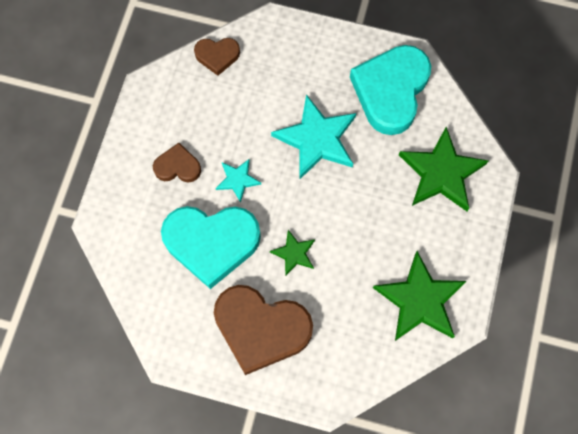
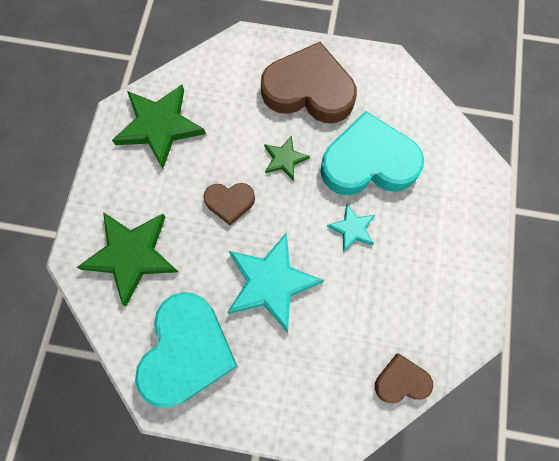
camera: 175 degrees right, 0 degrees up
(178, 166) = (419, 238): brown heart -> brown heart (230, 202)

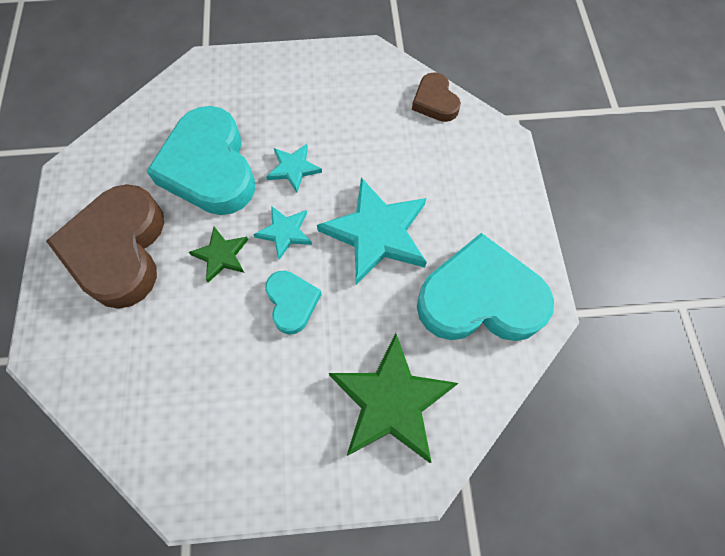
camera: 105 degrees left, 5 degrees down
(159, 126) = (198, 428): green star -> none
(230, 202) = (292, 302): brown heart -> turquoise heart
(292, 209) = (285, 232): none -> turquoise star

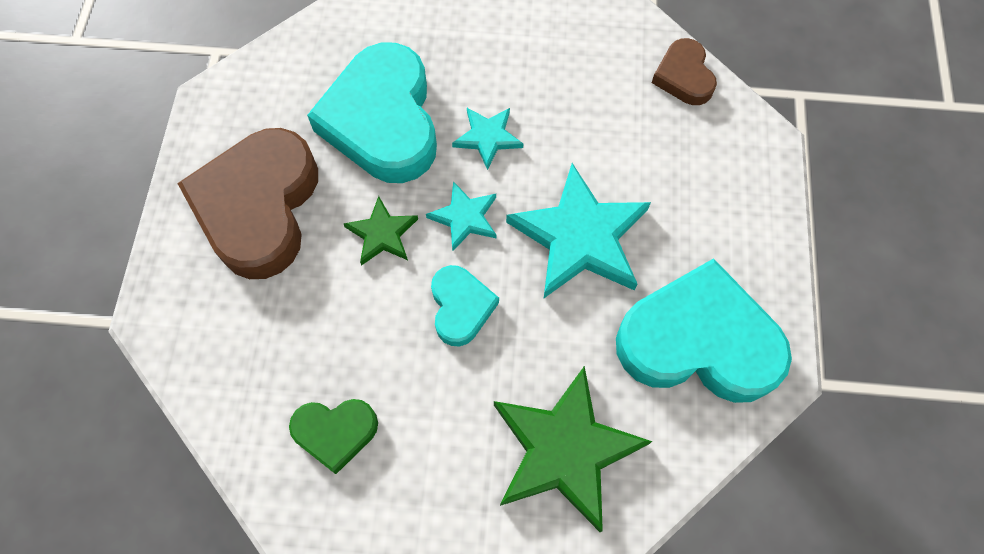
camera: 10 degrees right, 0 degrees up
(205, 420) = (335, 432): none -> green heart

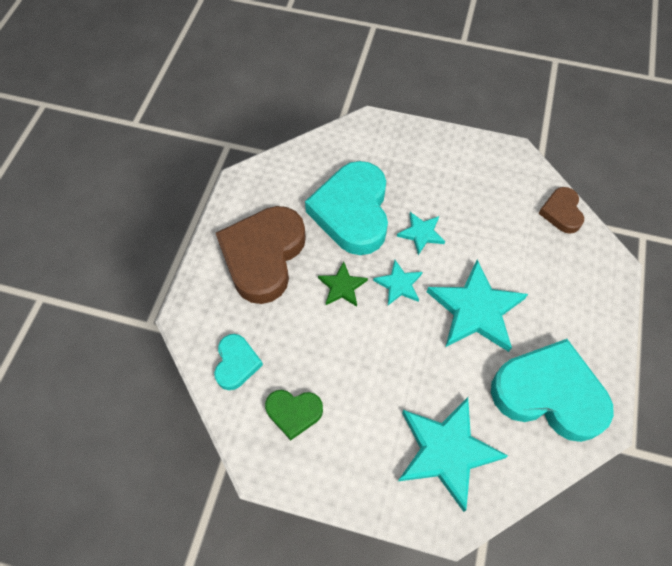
camera: 10 degrees right, 5 degrees down
(461, 307) = (388, 344): turquoise heart -> turquoise heart (236, 363)
(565, 450) = (446, 451): green star -> turquoise star

